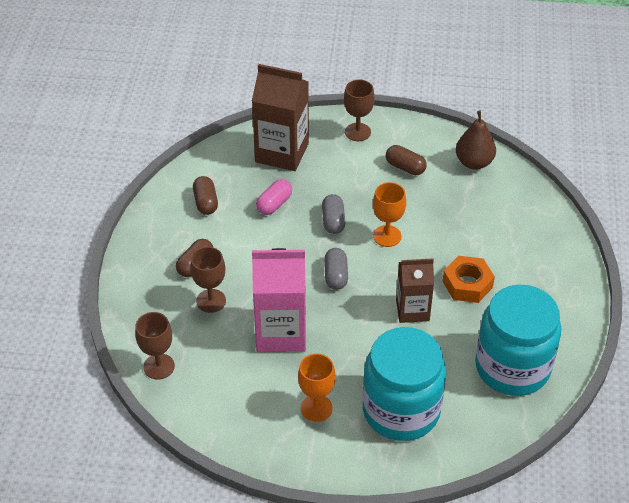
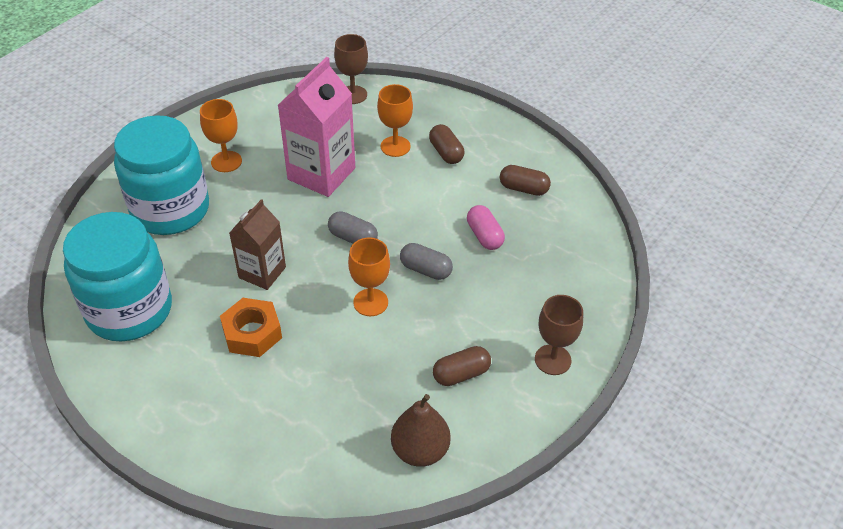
camera: 120 degrees right, 0 degrees up
(211, 301) = (395, 146): brown goblet -> orange goblet
(282, 153) = (560, 275): brown carton -> none

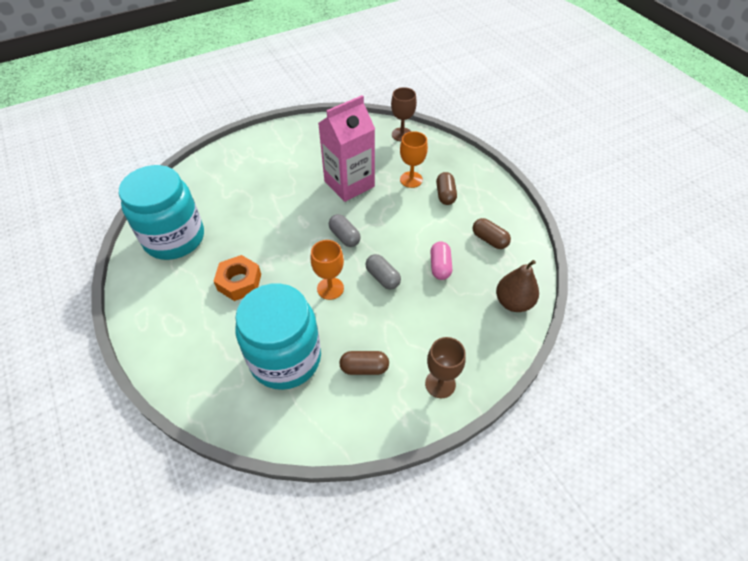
camera: 25 degrees right, 5 degrees up
(170, 210) = (239, 179): turquoise jar -> turquoise jar (285, 358)
(226, 161) = (292, 157): orange goblet -> none
(262, 272) = (270, 241): brown carton -> none
(420, 450) = (301, 416): brown pear -> brown pear (513, 302)

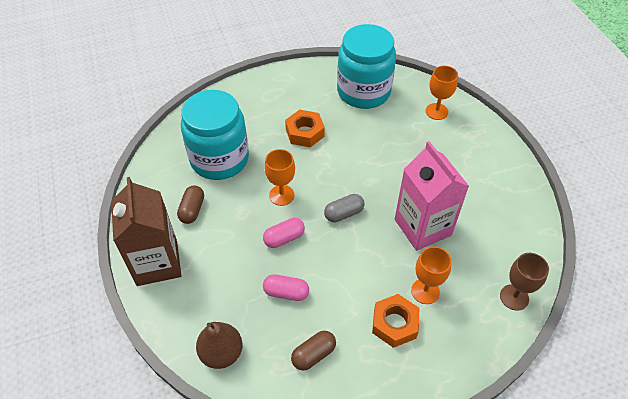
camera: 100 degrees right, 0 degrees up
(207, 181) = (436, 111): none -> orange goblet
(382, 277) = (284, 238): grey capsule -> pink capsule
(440, 384) = (157, 263): brown goblet -> brown carton
(445, 195) = (394, 324): brown capsule -> orange nut

